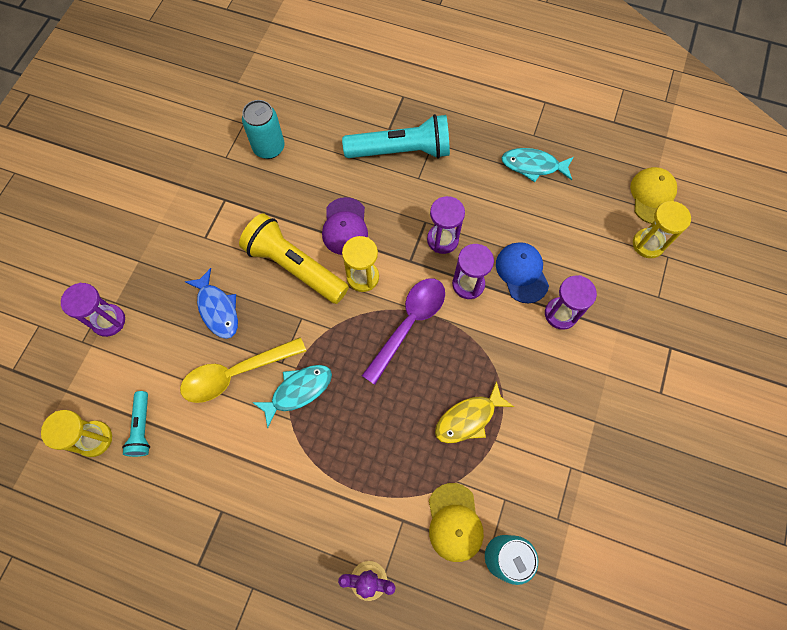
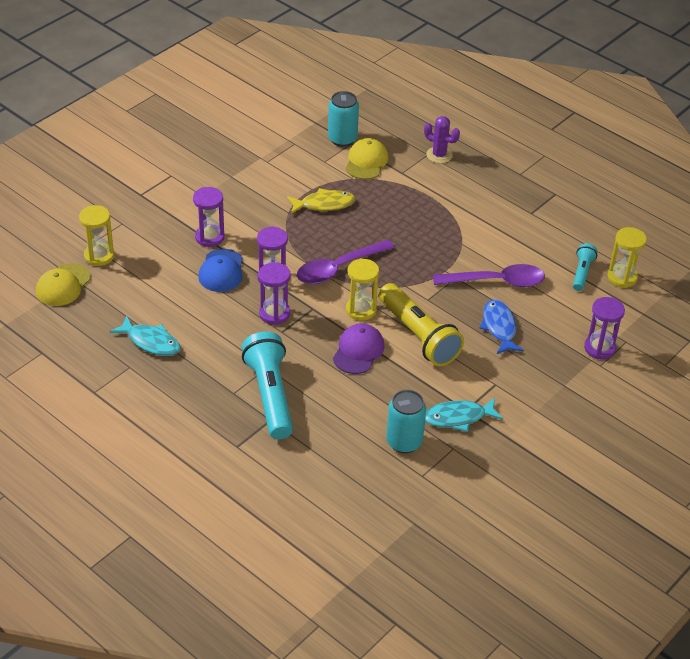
camera: 160 degrees left, 25 degrees down
(236, 373) = (496, 281): yellow spoon -> purple spoon
(298, 391) = (449, 257): turquoise fish -> turquoise fish (458, 417)
(401, 151) = (270, 395): turquoise flashlight -> turquoise flashlight turned 60 degrees clockwise

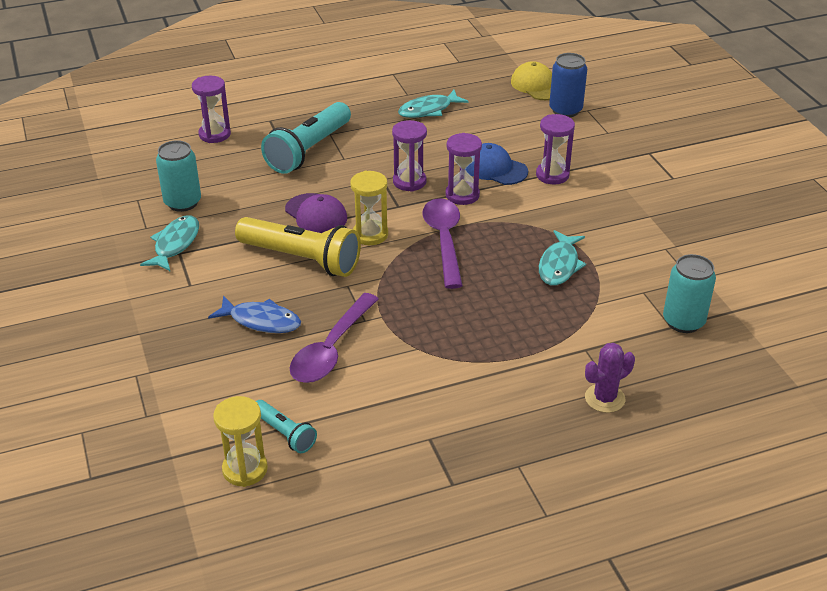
camera: 120 degrees right, 5 degrees down
(99, 256) = (565, 110): yellow hourglass -> blue can
(270, 395) = (309, 150): turquoise flashlight -> turquoise flashlight turned 105 degrees clockwise
(324, 204) = (559, 265): yellow fish -> turquoise fish
(366, 162) = (624, 326): yellow cap -> none
(418, 335) = (301, 259): yellow flashlight -> yellow flashlight turned 150 degrees counterclockwise
(599, 348) = (158, 387): purple hourglass -> purple hourglass (214, 134)

